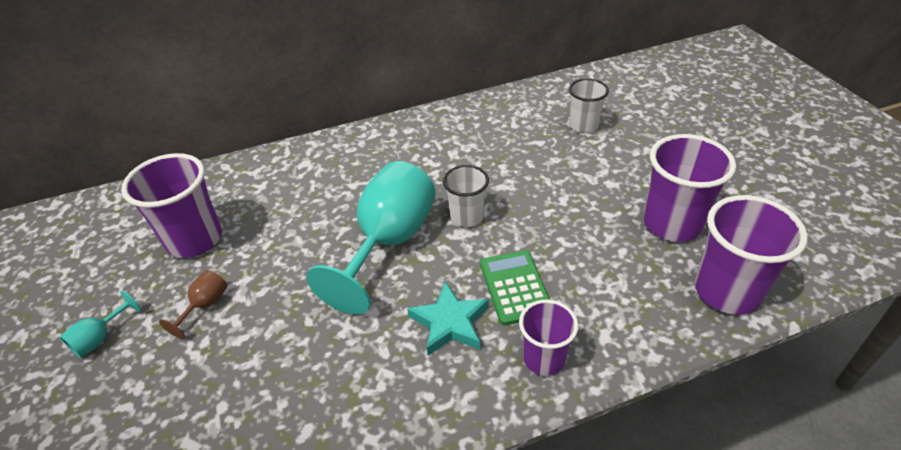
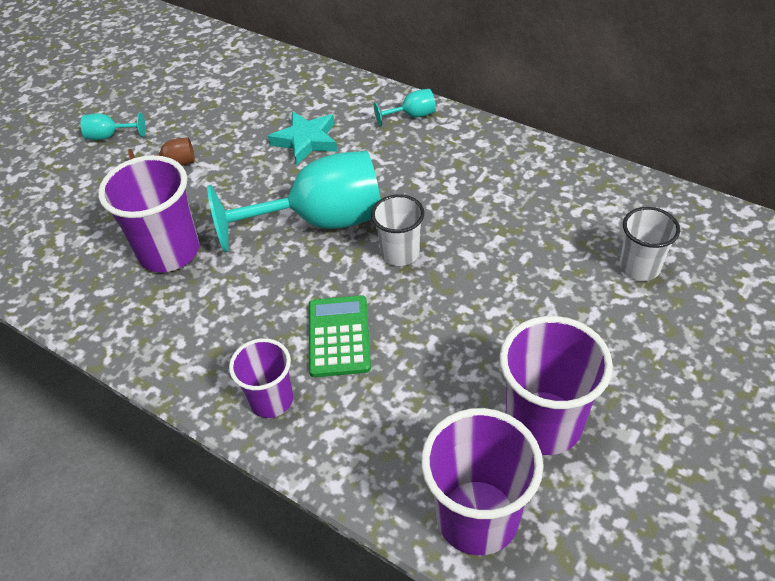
camera: 55 degrees right, 5 degrees up
(194, 240) = (229, 113): purple cup -> purple cup (169, 252)
(340, 146) = (412, 116): none -> turquoise goblet
(450, 323) = (263, 314): turquoise star -> turquoise star (306, 141)
(515, 287) = (339, 336): green calculator -> green calculator turned 45 degrees counterclockwise

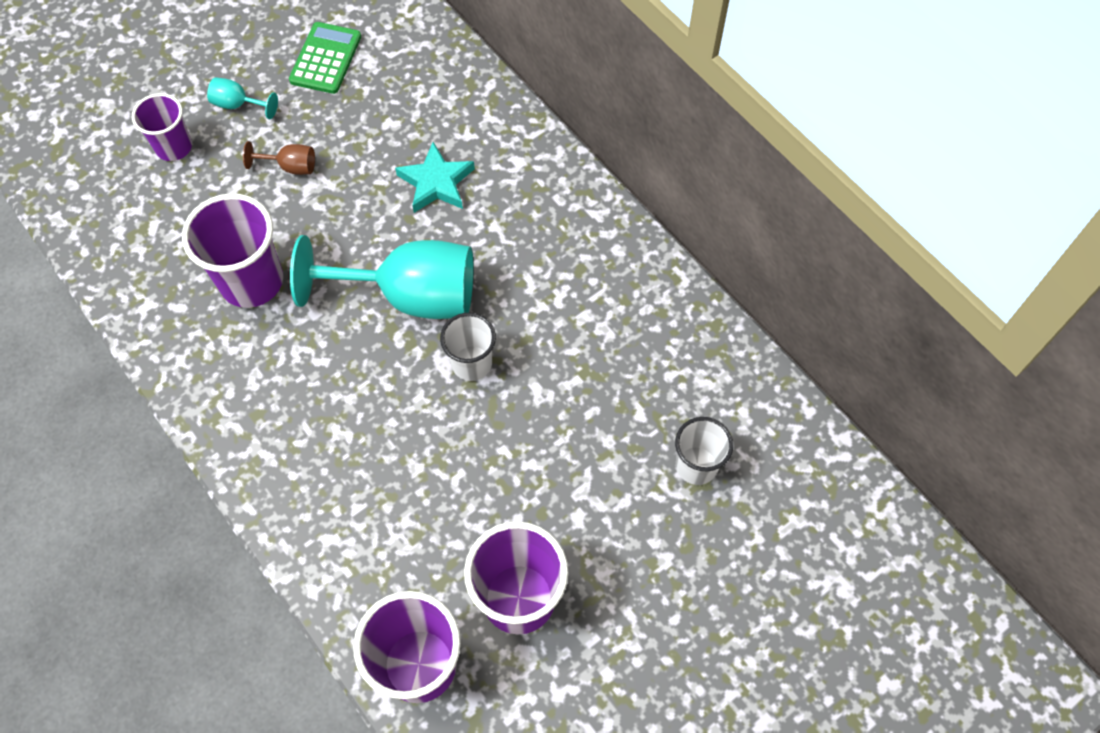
camera: 15 degrees right, 15 degrees up
(271, 400) = (289, 485): purple cup -> purple cup (174, 147)
(339, 336) = (375, 439): green calculator -> green calculator (325, 58)
(412, 116) = (561, 186): turquoise goblet -> none

